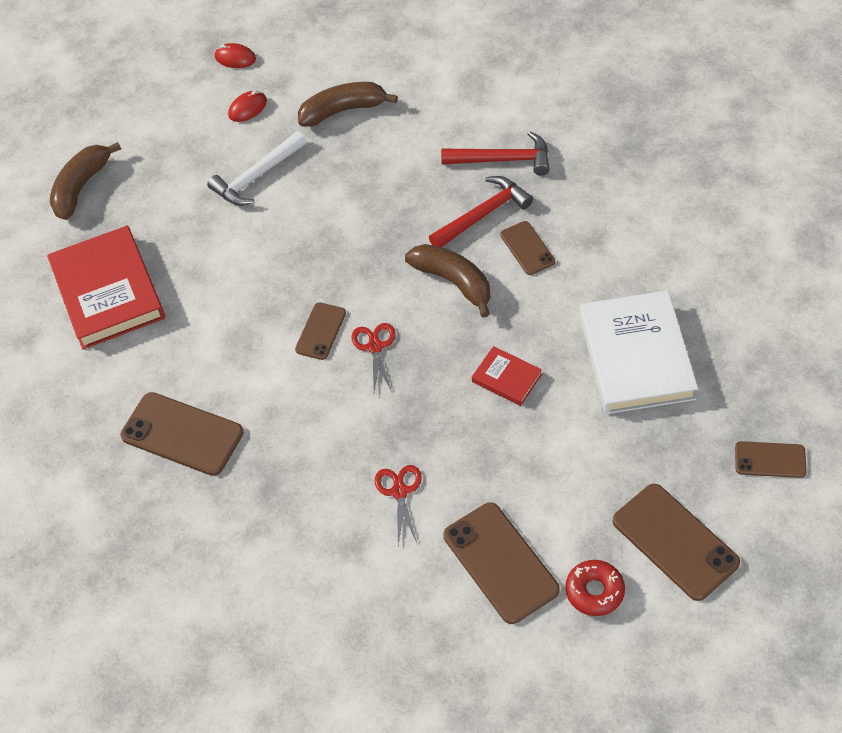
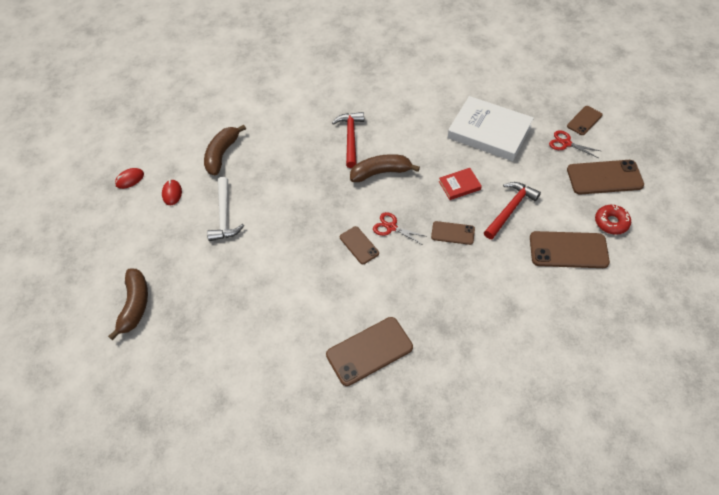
camera: 55 degrees left, 0 degrees up
(81, 187) = (135, 305): brown banana -> brown banana turned 150 degrees counterclockwise
(108, 292) = (230, 334): red book -> none
(399, 491) = (492, 268): red scissors -> red scissors (566, 143)
(503, 160) = (325, 112): red hammer -> red hammer (510, 209)
(527, 248) = (388, 133): brown phone -> brown phone (452, 233)

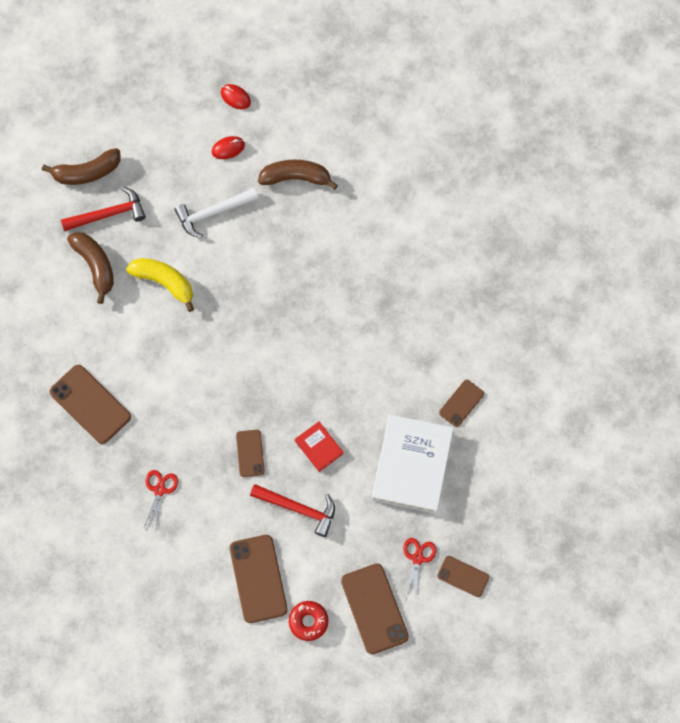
camera: 70 degrees right, 15 degrees up
(272, 264) = (164, 282): none -> yellow banana
(350, 138) = (358, 309): red hammer -> red hammer (108, 214)
(359, 245) = (210, 361): brown phone -> brown phone (461, 403)
(381, 172) = (315, 357): brown banana -> brown banana (95, 266)
(391, 227) = (241, 388): red scissors -> red scissors (159, 490)

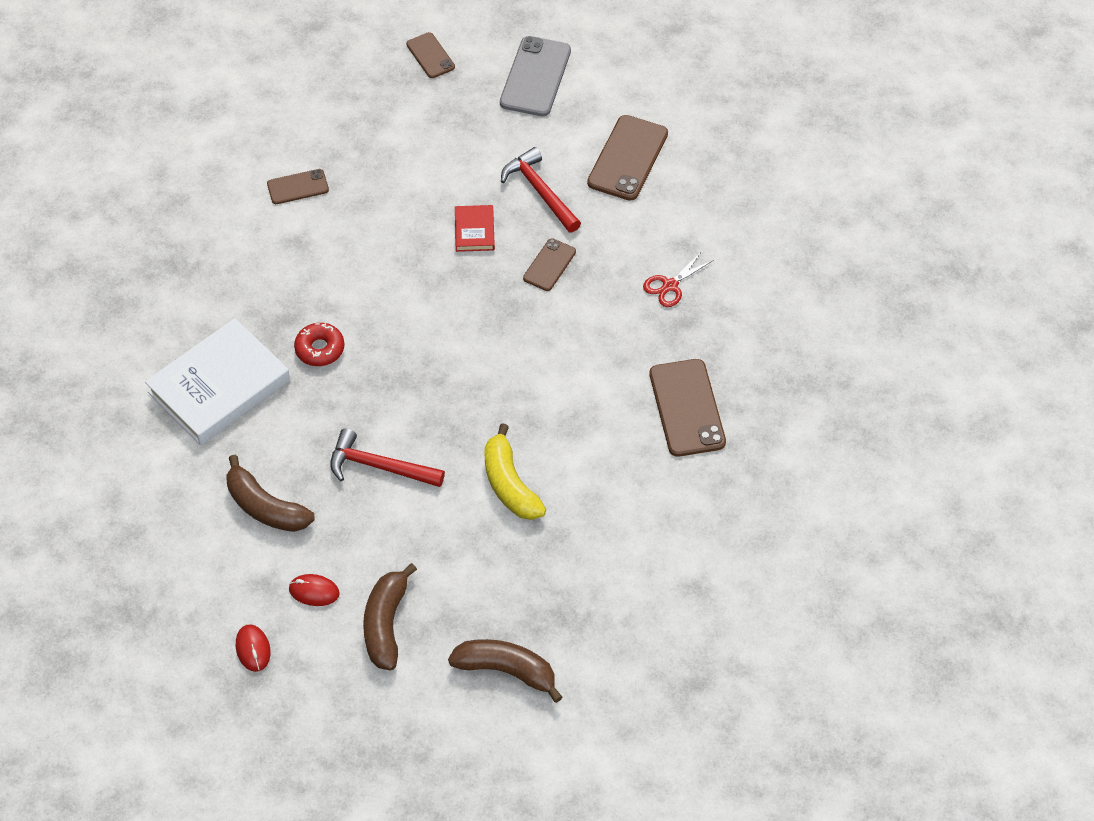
camera: 145 degrees left, 15 degrees down
(95, 266) = (576, 551): brown banana -> brown banana (386, 624)
(108, 214) = (517, 602): red hammer -> red hammer (379, 466)
(213, 213) = (393, 527): white hammer -> none
(308, 621) = (606, 100): red donut -> red donut (320, 349)
(374, 608) = (535, 77): brown phone -> grey phone
(412, 465) = (396, 164): white book -> white book (219, 386)
(417, 558) = (460, 91): red scissors -> none

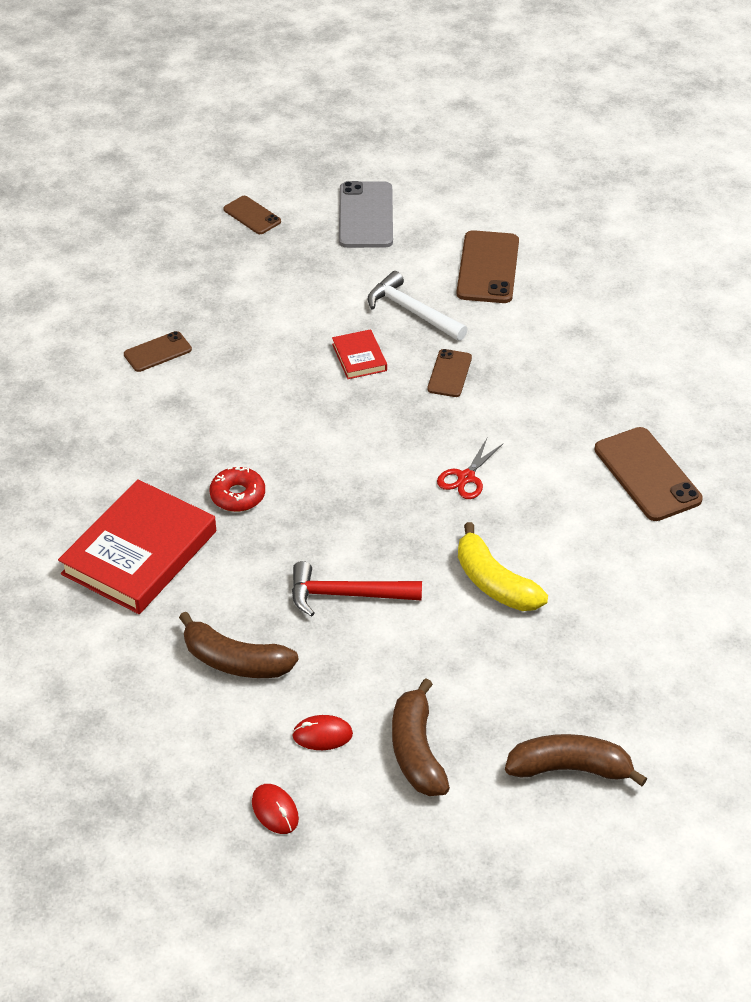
camera: 15 degrees left, 10 degrees down
(219, 386) = (139, 553): white book -> red book
(540, 191) = (412, 311): red hammer -> white hammer
(670, 286) = (580, 369): red scissors -> red scissors (466, 477)

